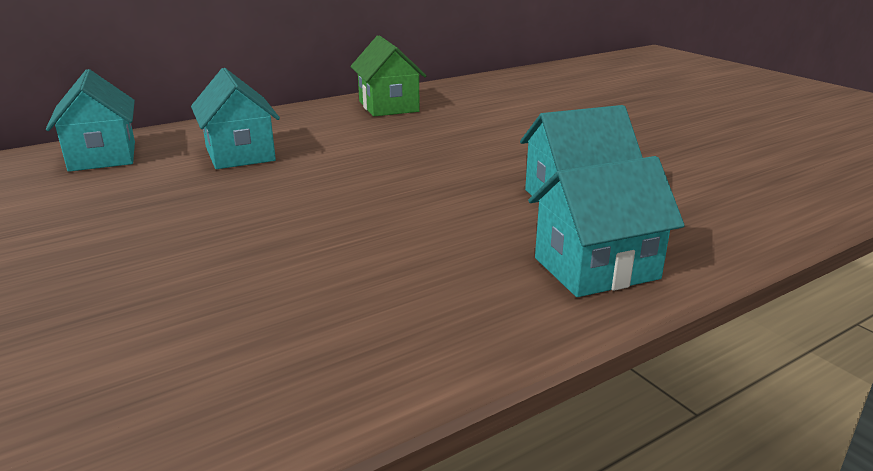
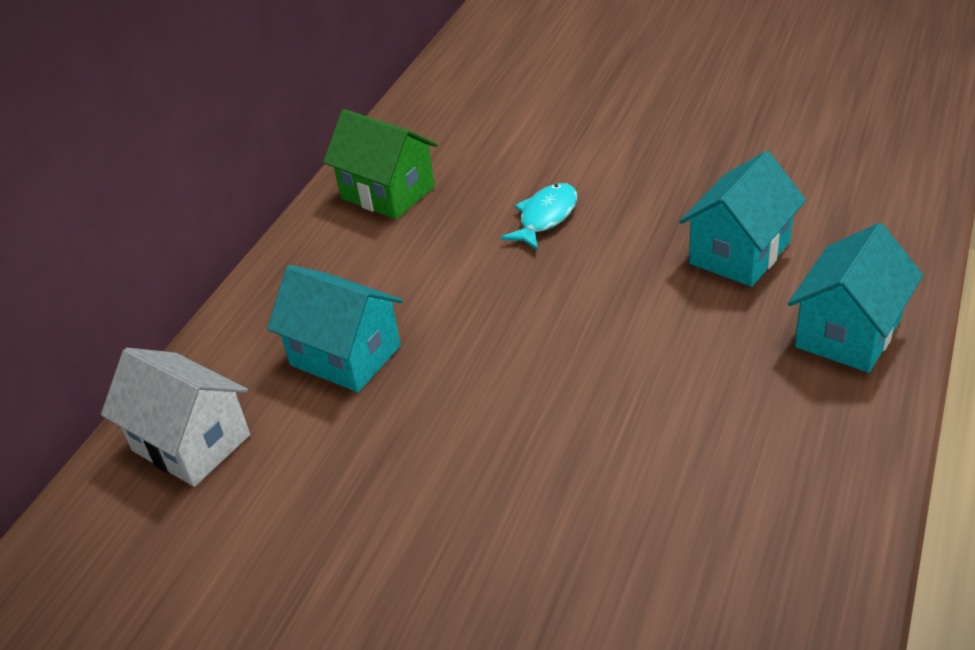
camera: 30 degrees left, 15 degrees up
(103, 156) = (191, 443): turquoise house -> white house
(463, 141) = (545, 217): none -> turquoise fish

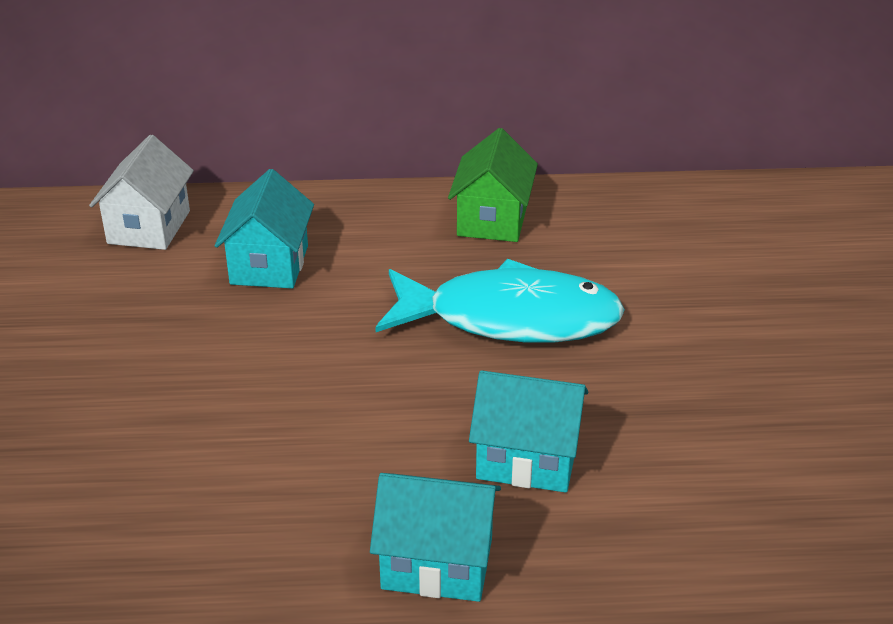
camera: 60 degrees right, 5 degrees down
(545, 217) = (510, 319): turquoise fish -> turquoise fish, size x2.25

